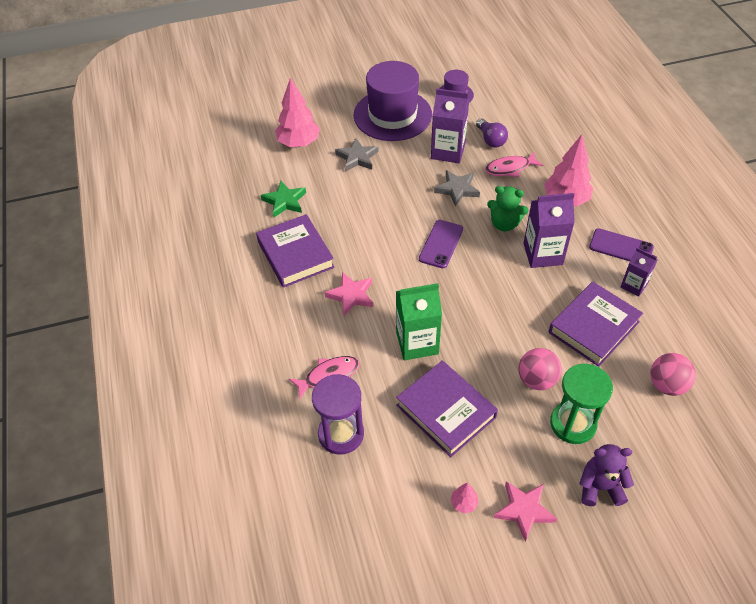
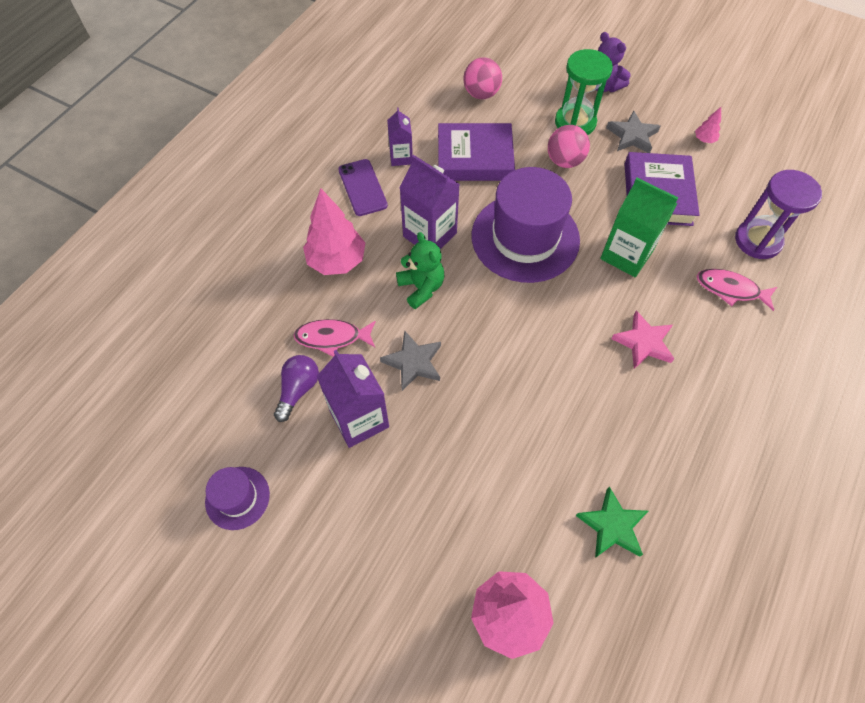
camera: 135 degrees left, 10 degrees up
(295, 255) = (661, 437): purple book -> none
(357, 158) = (464, 511): grey star -> grey star (632, 136)
(392, 115) = (346, 542): purple hat -> purple hat (525, 238)
(441, 244) = (503, 319): purple phone -> none
(510, 168) = (332, 337): pink fish -> pink fish turned 150 degrees clockwise
(524, 510) = (667, 110): pink star -> none

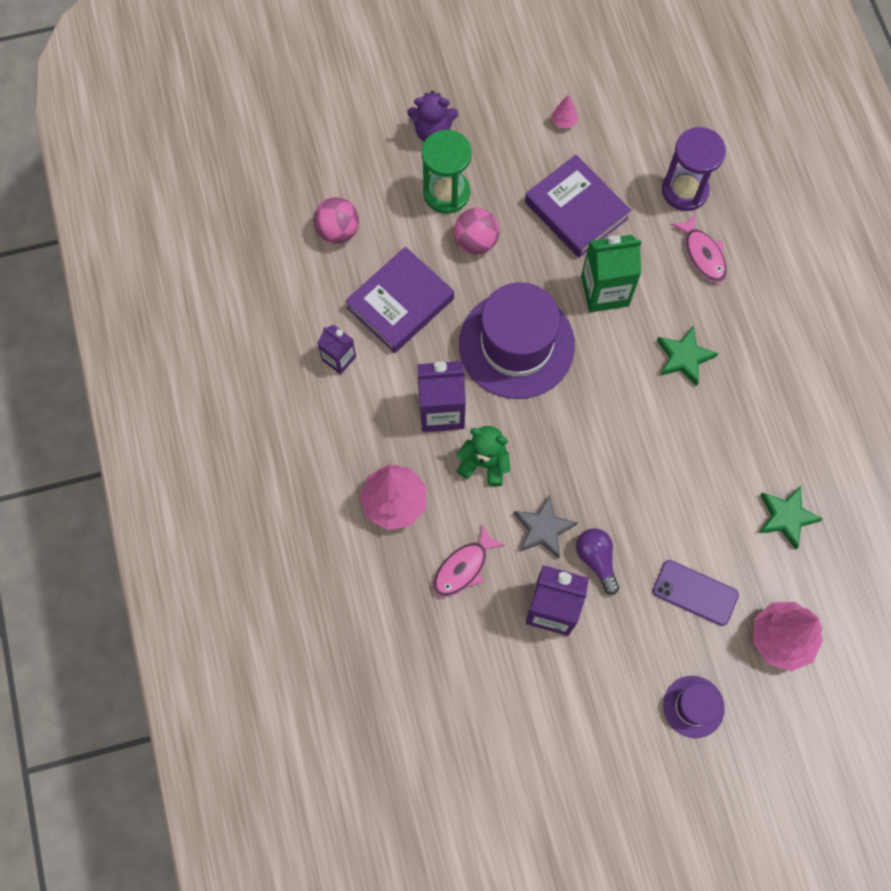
camera: 45 degrees left, 10 degrees up
(237, 498) = (533, 746): purple hat -> purple hat (693, 706)
(298, 389) = (485, 631): purple light bulb -> purple light bulb (596, 559)
(362, 187) = (339, 417): purple phone -> purple phone (695, 593)
(632, 136) = (504, 167): grey star -> none
(643, 342) = (684, 357): pink star -> green star
(730, 289) = (702, 254): pink fish -> pink fish turned 90 degrees counterclockwise

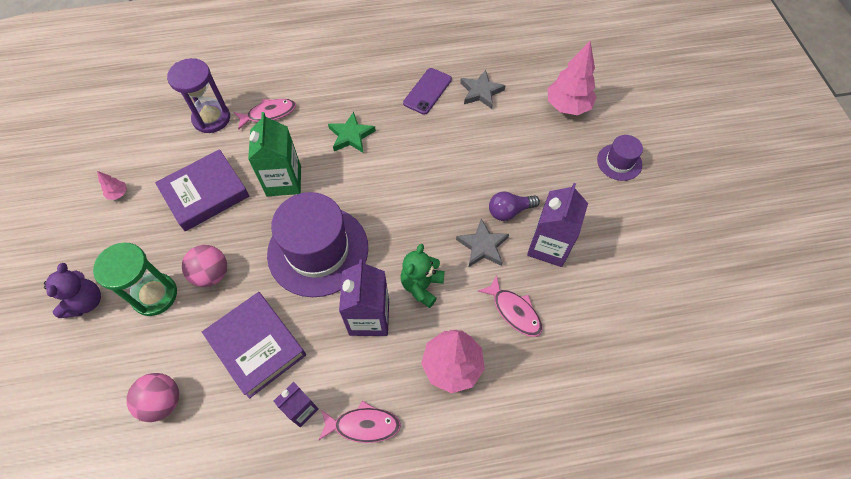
camera: 85 degrees left, 10 degrees down
(327, 419) = (363, 425): none -> pink fish
(695, 593) = (535, 151): purple phone -> purple phone (427, 91)
(786, 517) = (481, 92): green star -> grey star

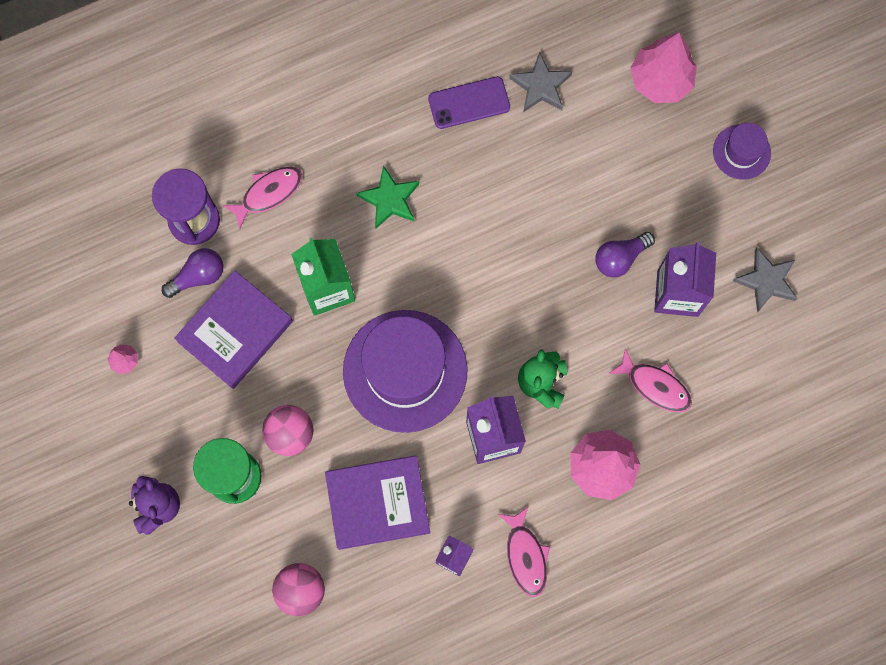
camera: 15 degrees left, 15 degrees up
(197, 152) = (198, 276): none -> purple light bulb
(256, 346) = (378, 503): purple book -> purple book turned 45 degrees counterclockwise
(363, 425) = (525, 556): pink fish -> pink fish turned 90 degrees clockwise
(427, 91) = (469, 103): purple phone -> purple phone turned 60 degrees clockwise
(482, 246) = (599, 313): grey star -> grey star (766, 281)

